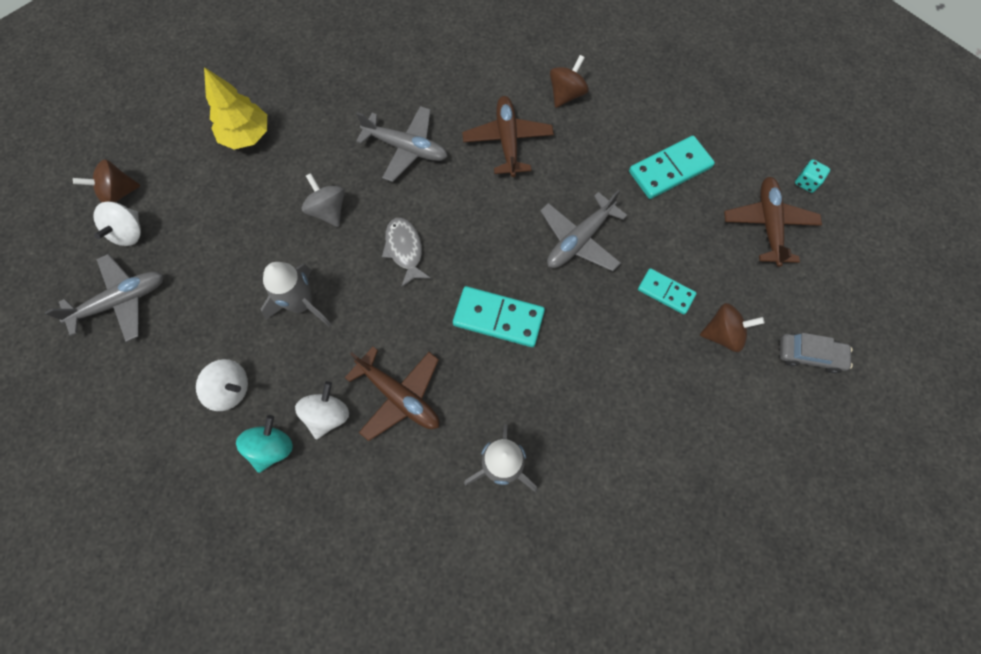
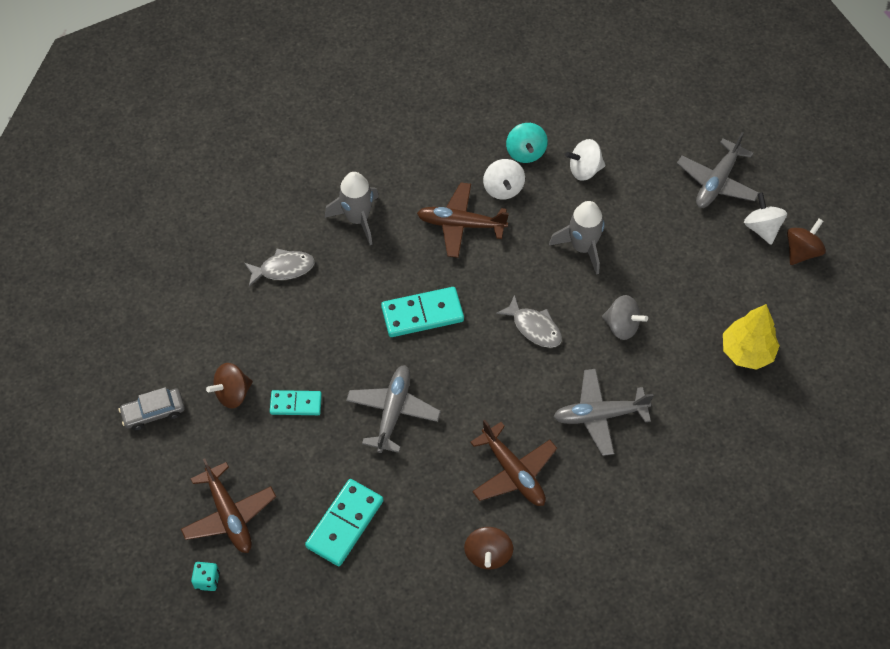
camera: 150 degrees right, 10 degrees down
(613, 447) = (283, 269): none -> grey fish

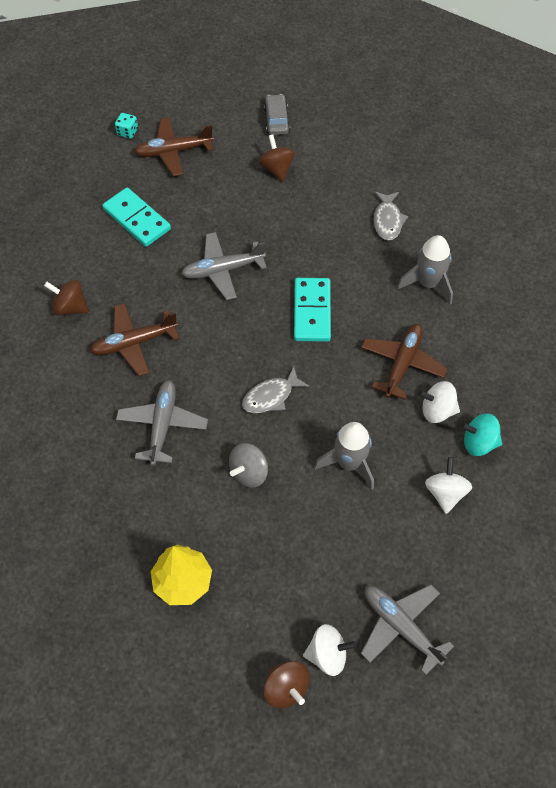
camera: 105 degrees right, 0 degrees up
(296, 404) = (253, 207): turquoise domino -> none
(393, 411) = (223, 270): grey plane -> grey plane turned 135 degrees clockwise

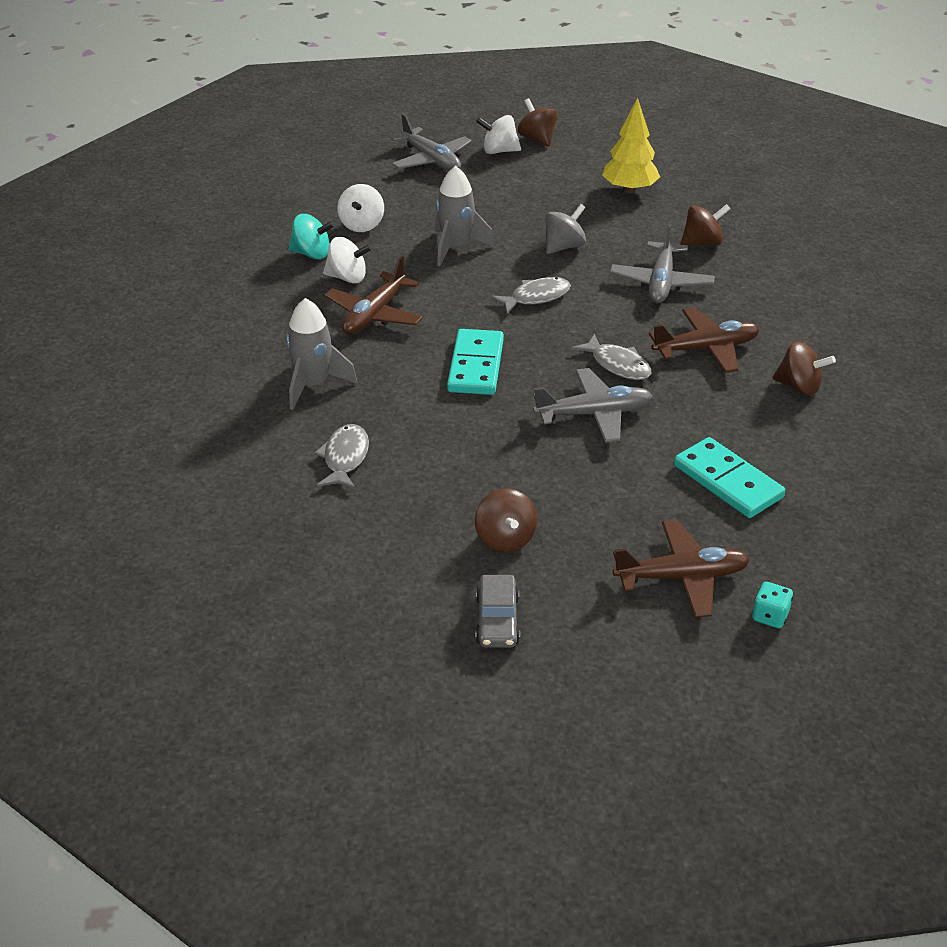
camera: 175 degrees left, 20 degrees down
(118, 489) = (702, 243): none -> brown spinning top
(204, 320) = (617, 365): none -> grey fish

